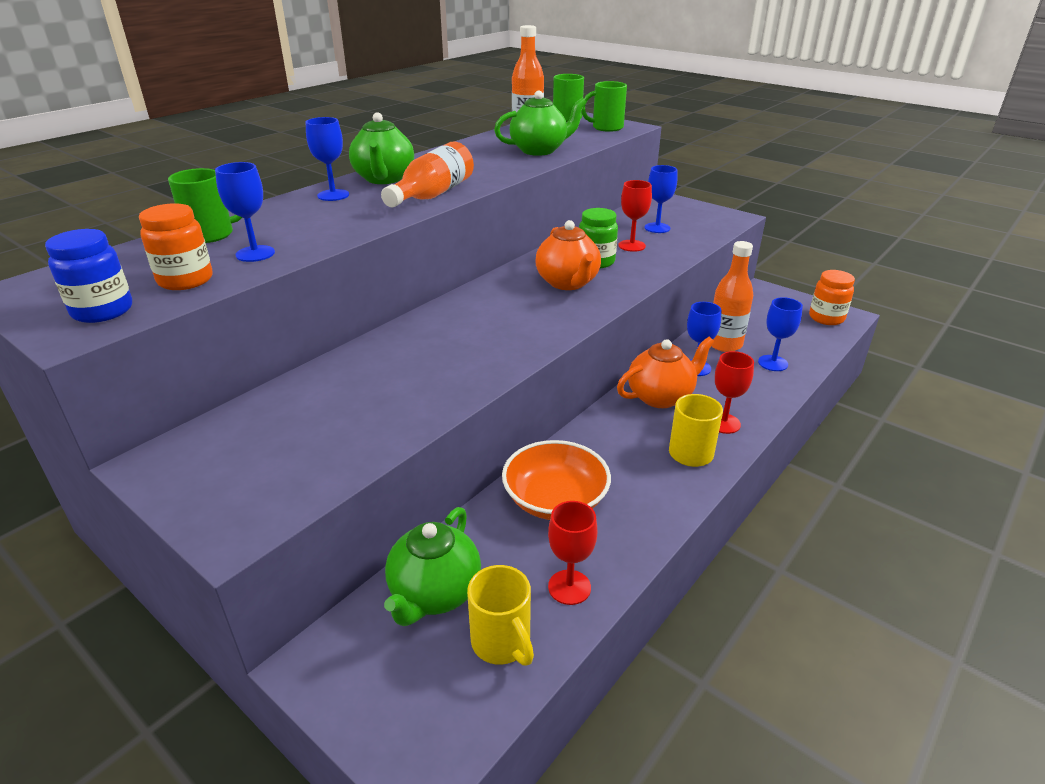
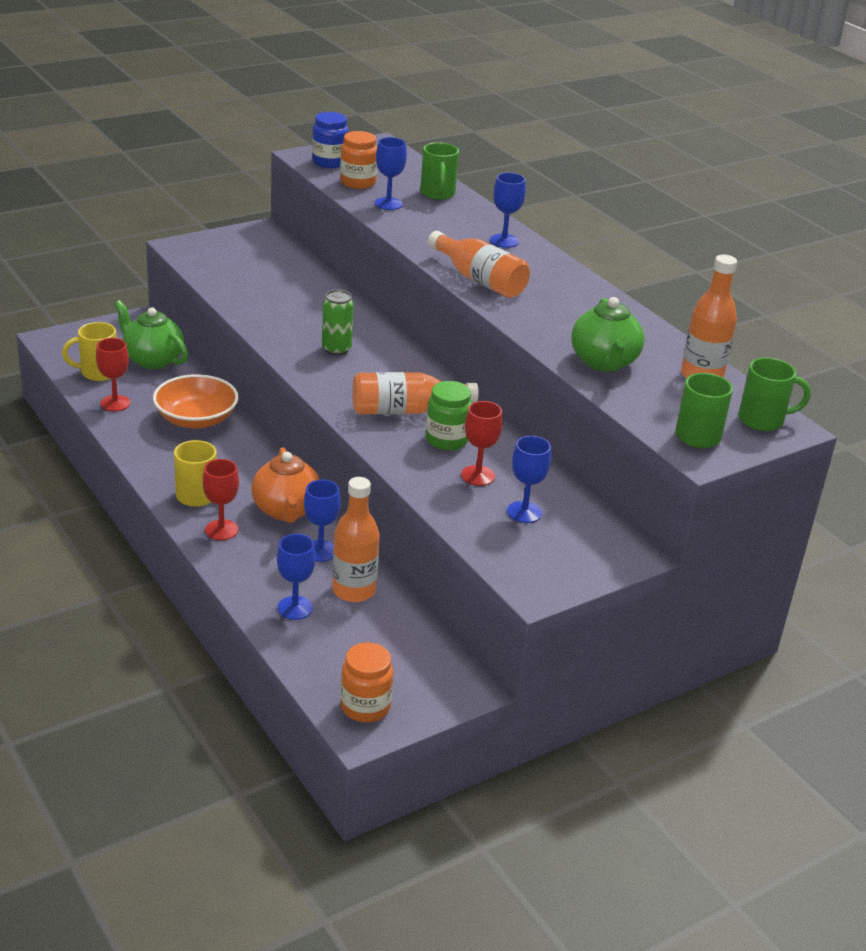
camera: 105 degrees right, 0 degrees up
(384, 179) = (539, 267): green teapot -> none
(484, 333) = (336, 349): none -> green can
(568, 283) = (405, 410): orange teapot -> orange bottle

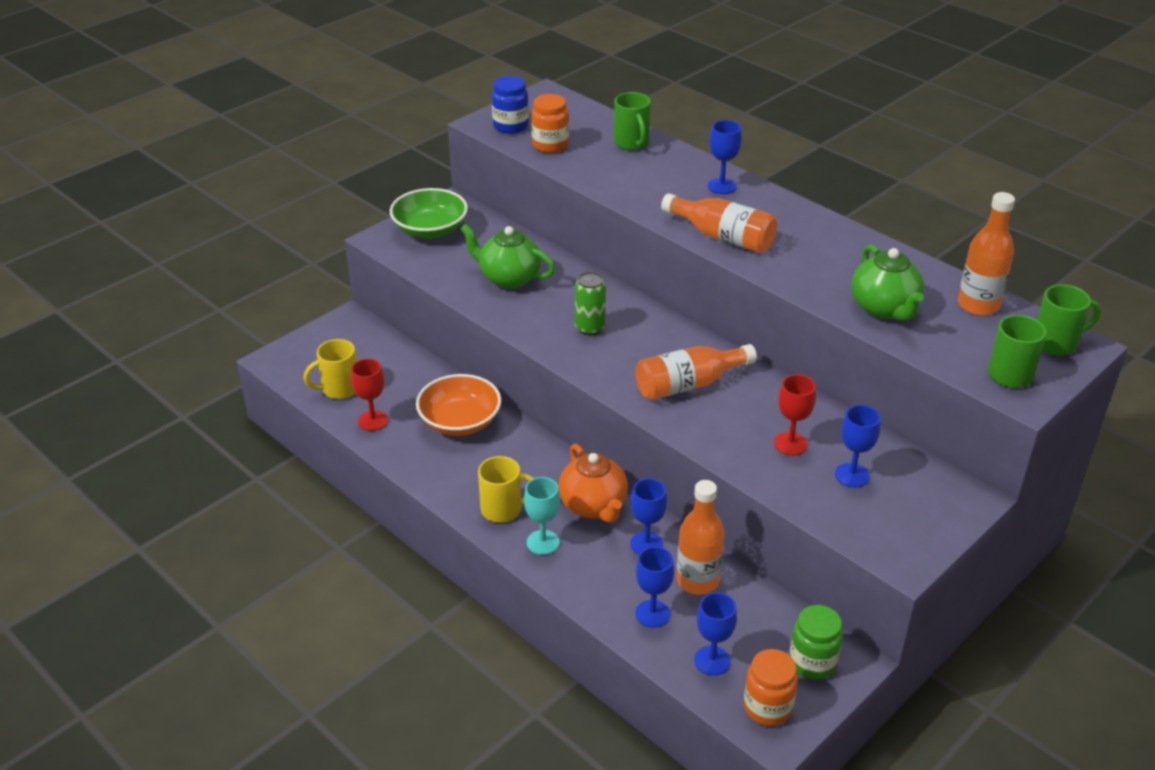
camera: 10 degrees left, 5 degrees up
(152, 360) = (386, 362): green teapot -> green teapot (509, 278)
(221, 530) = (543, 542): red goblet -> turquoise goblet
(230, 247) = (430, 230): none -> green bowl
(388, 204) = (592, 164): blue goblet -> blue goblet (712, 660)
(446, 440) = (742, 410): green jar -> green jar (812, 662)

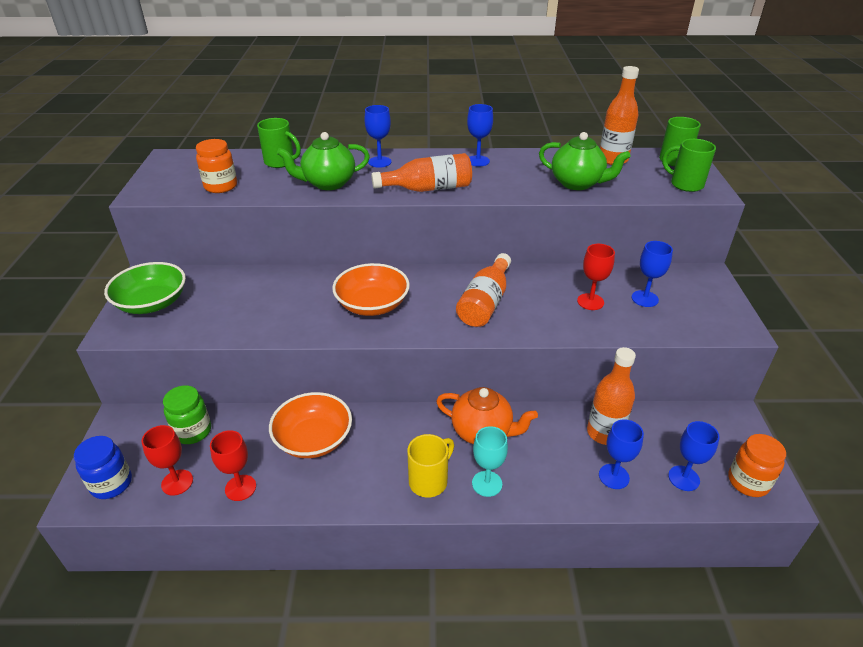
camera: 45 degrees left, 0 degrees up
(339, 389) = (177, 482): yellow mug -> red goblet
(509, 278) = (266, 304): green teapot -> green teapot (328, 183)
(510, 126) = (169, 187): blue jar -> blue jar (111, 484)
(590, 328) = (372, 304): green can -> orange bowl
(646, 544) = (546, 432): blue goblet -> blue goblet (478, 161)
(812, 662) = (723, 433): green jar -> green jar (193, 431)

